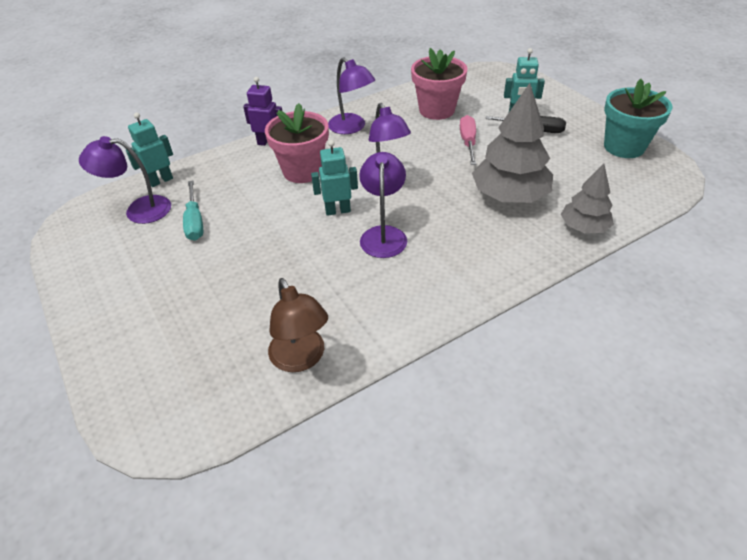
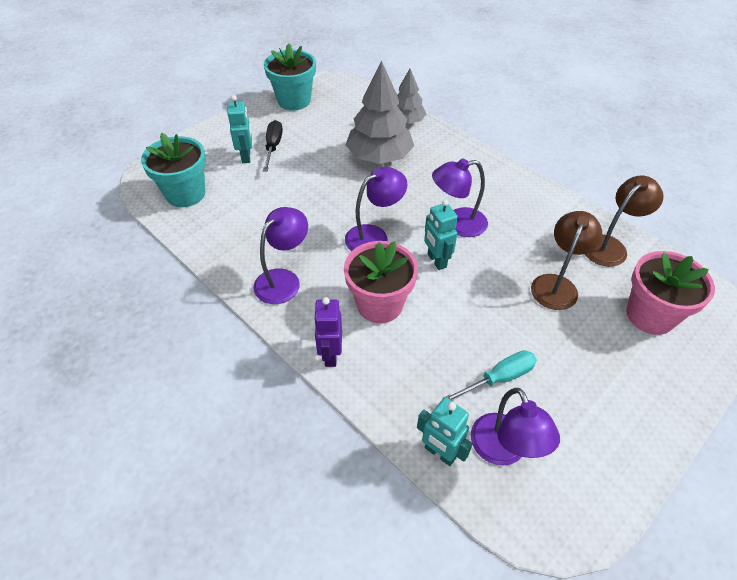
camera: 105 degrees left, 5 degrees up
(268, 289) = (556, 284): none -> brown lamp
(436, 110) = (239, 214): pink flower pot -> pink flower pot (650, 315)
(468, 142) = (301, 186): pink screwdriver -> none
(469, 87) = (185, 194): none -> turquoise flower pot

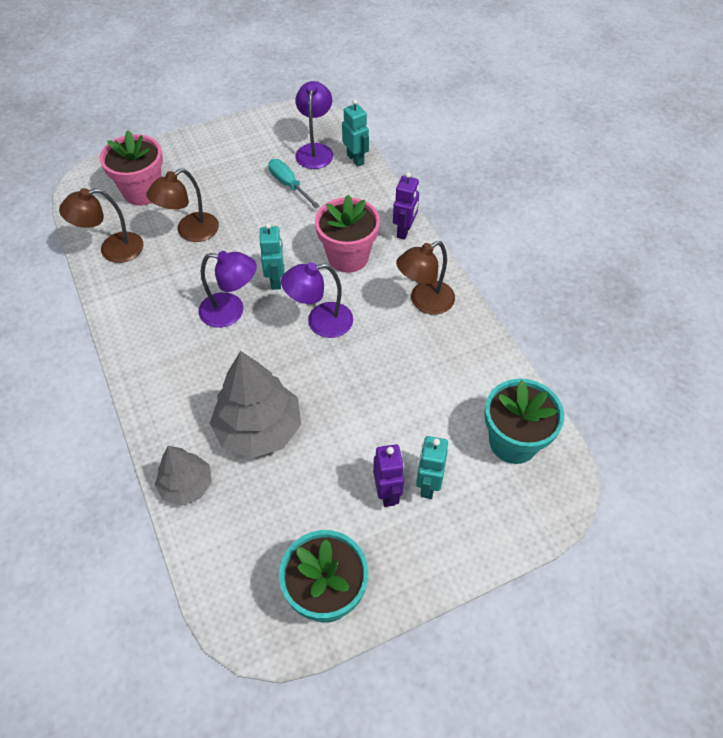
camera: 160 degrees left, 5 degrees up
(273, 147) = (387, 493): black screwdriver -> purple robot
(283, 280) = (424, 302): purple lamp -> brown lamp
(499, 378) = (289, 185): turquoise screwdriver -> turquoise screwdriver turned 60 degrees clockwise

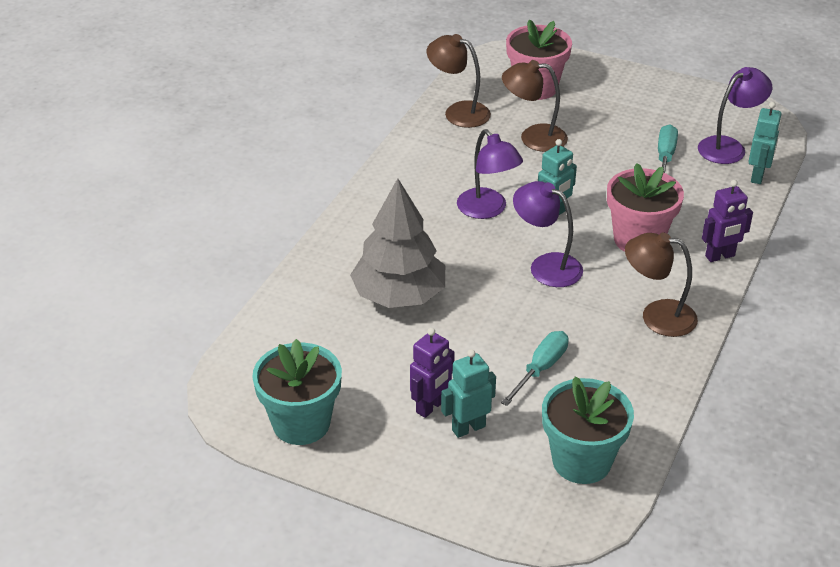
camera: 50 degrees right, 15 degrees down
(186, 485) = (304, 288): grey tree -> none
(412, 400) = (540, 369): none -> turquoise screwdriver

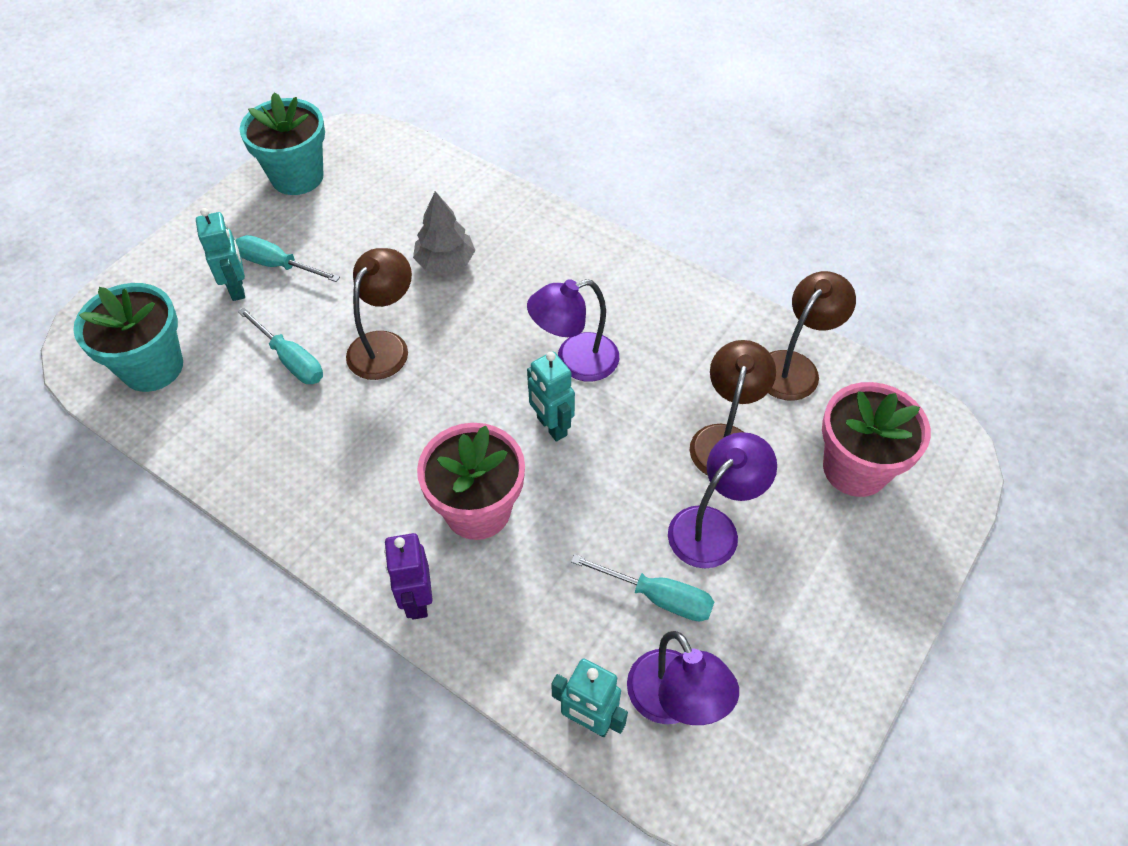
camera: 100 degrees right, 15 degrees up
(399, 295) = (445, 262): grey tree -> grey tree, size x0.60
(431, 407) = (277, 265): purple robot -> turquoise screwdriver
(546, 266) = (455, 399): purple lamp -> purple lamp (713, 527)
(657, 316) = (330, 491): brown lamp -> brown lamp (385, 345)

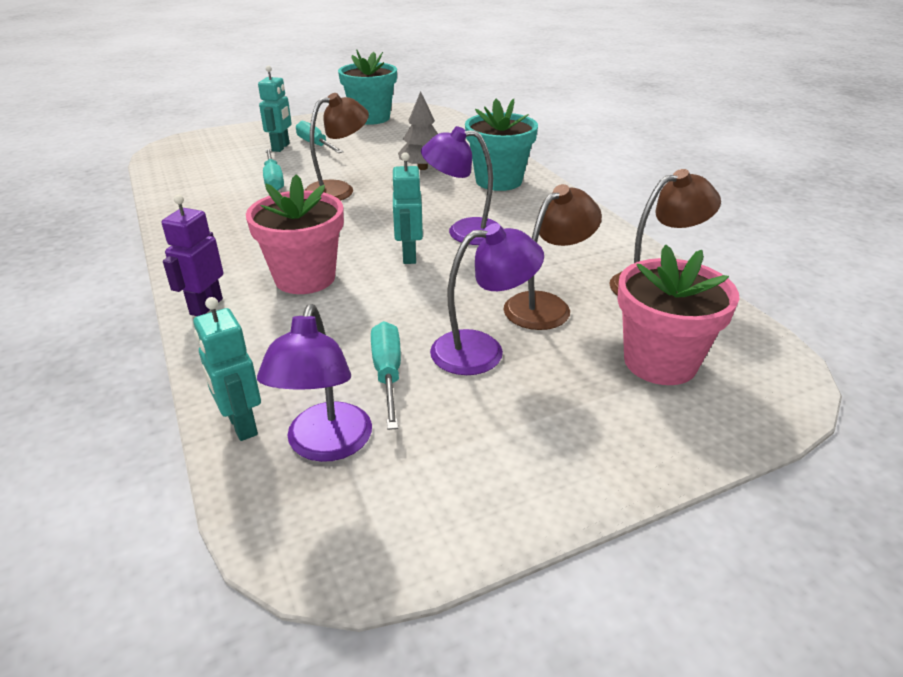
camera: 30 degrees right, 20 degrees down
(152, 367) = (193, 163): turquoise flower pot -> turquoise flower pot (498, 181)
(658, 597) = (387, 374): turquoise screwdriver -> turquoise screwdriver turned 150 degrees counterclockwise

